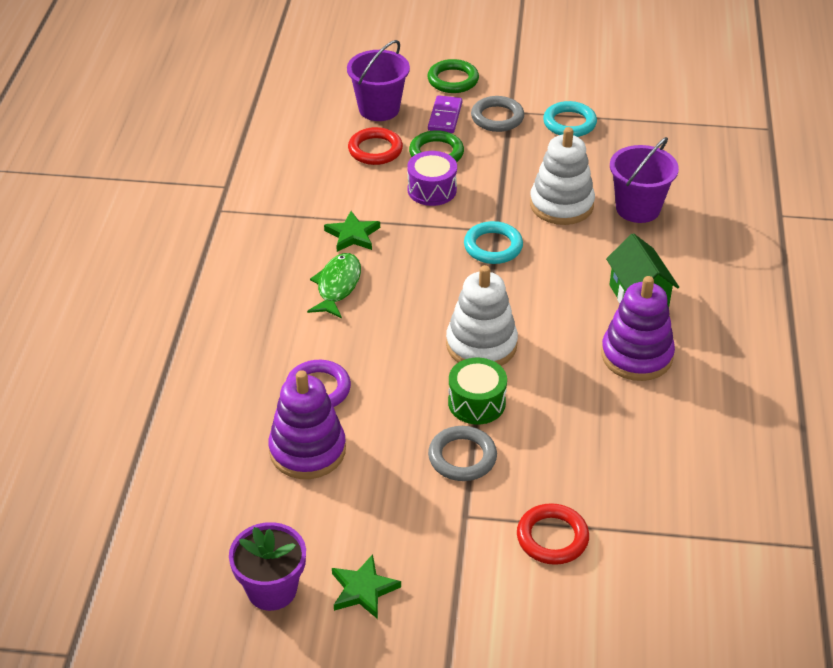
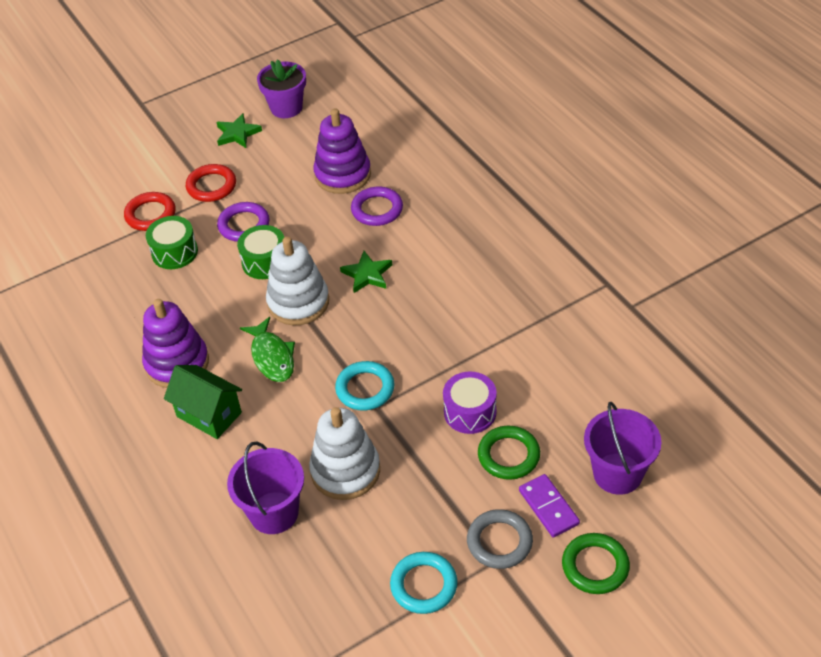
camera: 145 degrees right, 5 degrees up
(337, 286) = (446, 282): green fish -> green fish (272, 357)
(352, 235) = (484, 328): green star -> green star (367, 274)
(375, 150) = (564, 422): red ring -> red ring (211, 186)
(462, 457) = (244, 225): grey ring -> purple ring
(559, 471) = (174, 252): none -> green drum

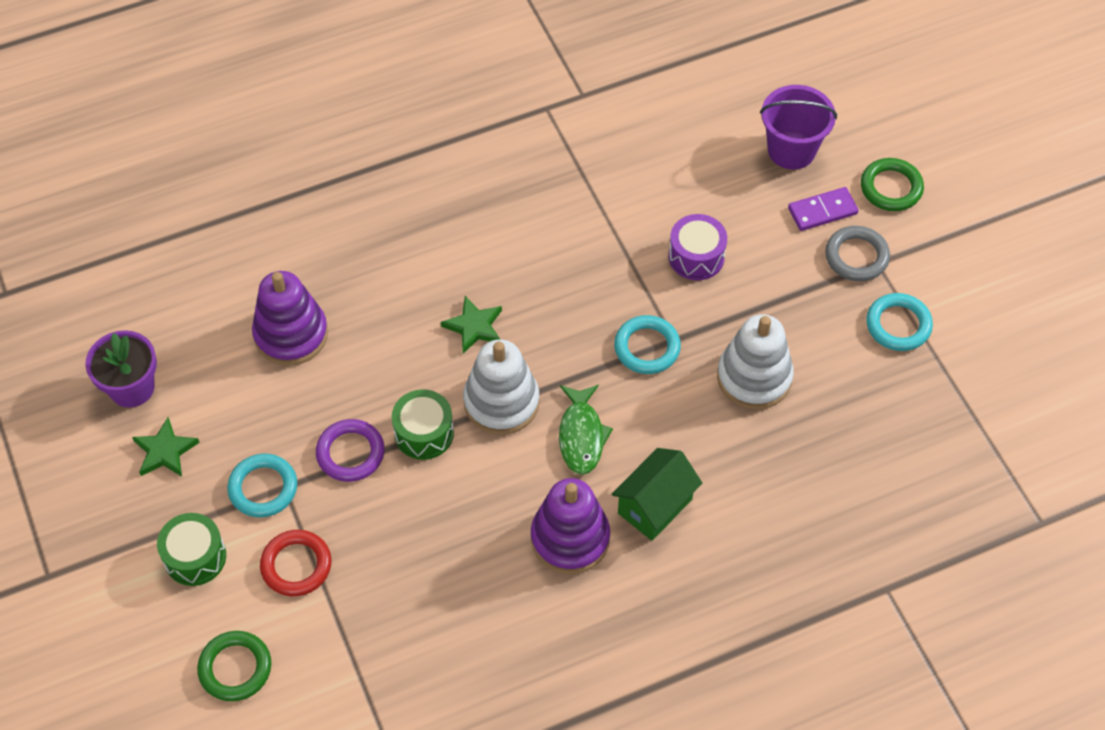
camera: 85 degrees left, 10 degrees up
(174, 252) = (378, 537): green drum -> green drum (195, 557)
(211, 186) = (263, 488): red ring -> turquoise ring
(272, 357) = (581, 436): green fish -> green fish turned 105 degrees clockwise
(274, 513) = (798, 448): purple bucket -> none
(377, 209) = (366, 304): purple ring -> none
(508, 455) = (756, 232): green ring -> green ring (235, 668)

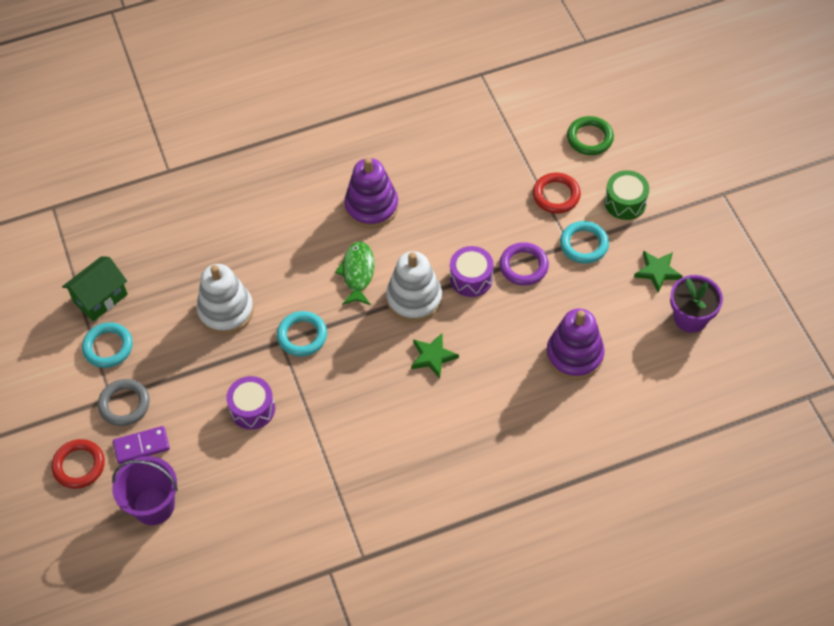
camera: 175 degrees left, 0 degrees up
(424, 433) = (471, 278): green drum -> purple drum
(655, 506) = (311, 225): green house -> green house (100, 298)
(891, 188) = (79, 465): green ring -> red ring

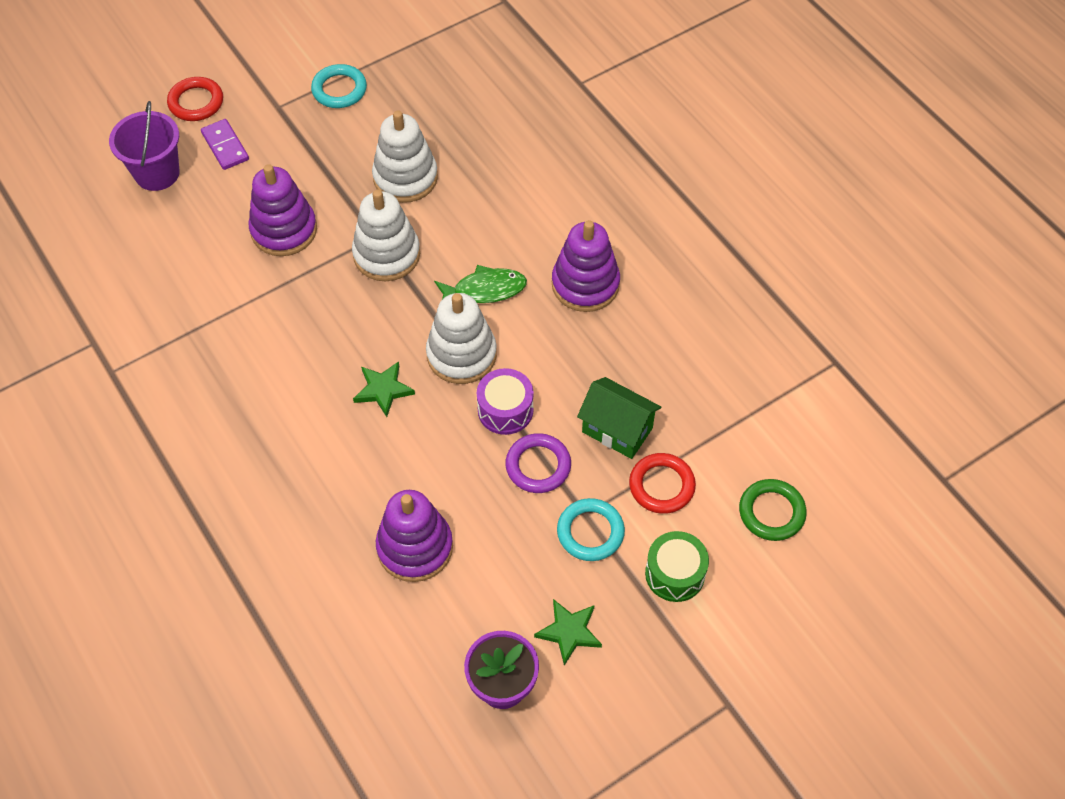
camera: 75 degrees right, 0 degrees up
(100, 298) = (398, 68): green house -> green house (617, 430)
(124, 404) = (272, 120): grey ring -> none
(252, 409) = (284, 230): purple drum -> purple stacking toy
(302, 336) = (386, 254): turquoise ring -> white stacking toy

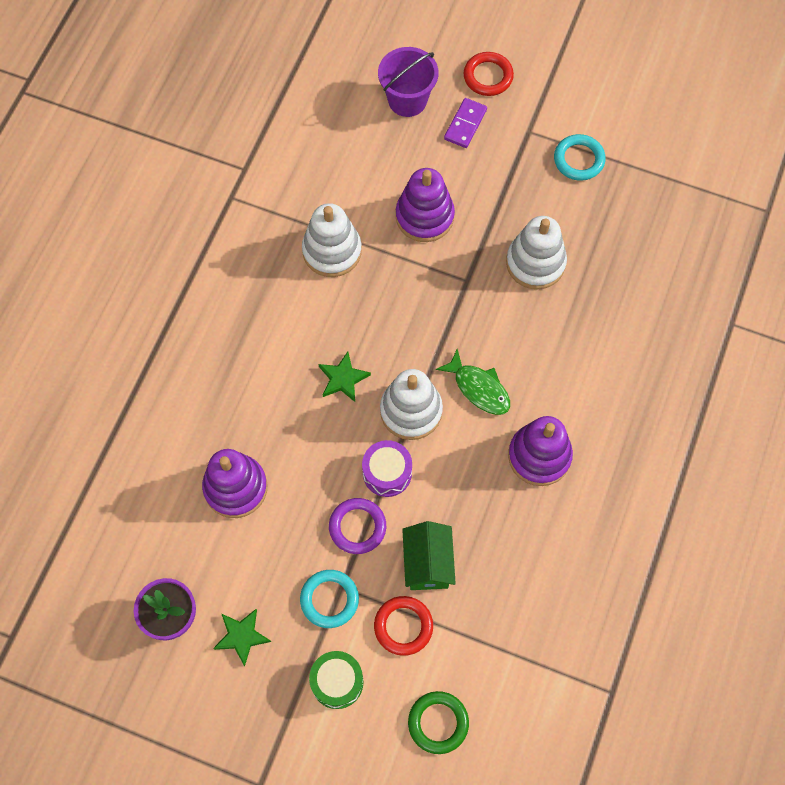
camera: 55 degrees right, 10 degrees up
(386, 254) = (457, 299): white stacking toy -> white stacking toy (332, 251)

